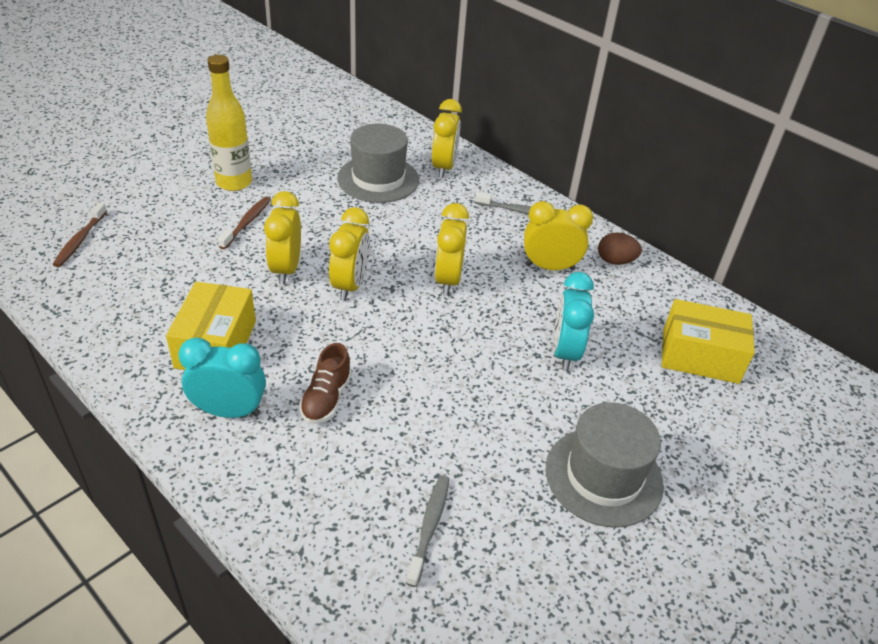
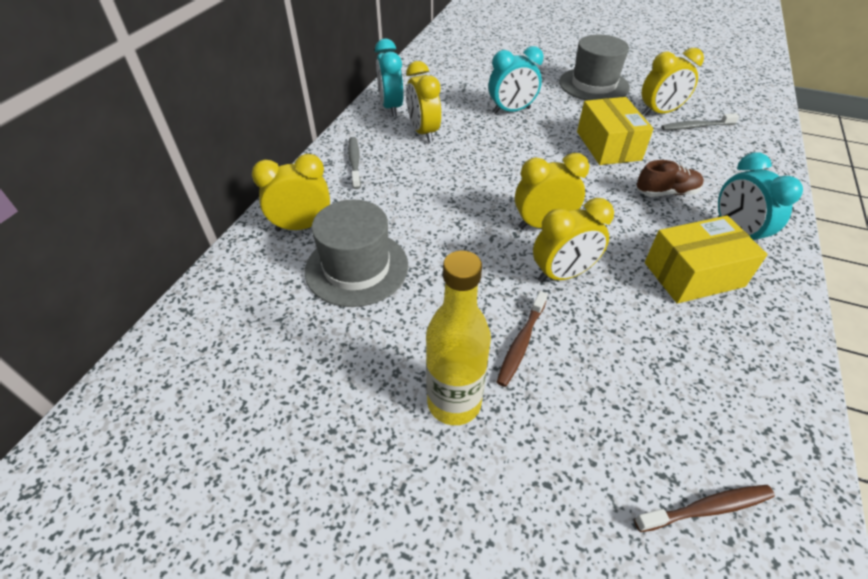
camera: 110 degrees left, 5 degrees up
(247, 222) = (521, 343): brown toothbrush -> brown toothbrush turned 60 degrees counterclockwise
(448, 280) = (484, 175): yellow clock -> yellow clock (659, 113)
(615, 261) = (391, 107): brown egg -> turquoise clock
(700, 356) = (465, 69): yellow box -> yellow box (608, 146)

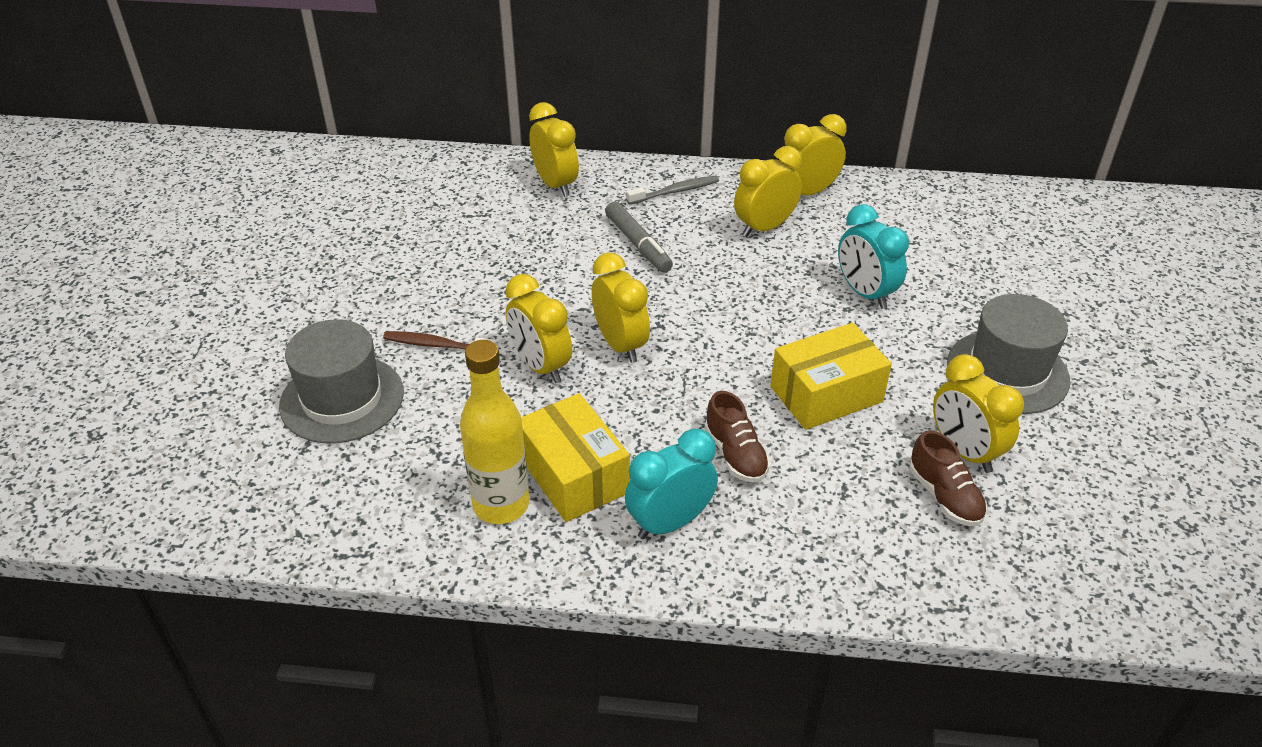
camera: 75 degrees right, 5 degrees down
(357, 268) = (508, 229): grey hat -> grey hat (342, 399)
(391, 107) = (807, 193): turquoise clock -> yellow clock
(416, 193) = (638, 244): none -> grey marker
(454, 402) = (364, 313): yellow bottle -> yellow bottle (501, 505)
(696, 127) = (944, 496): grey toothbrush -> brown shoe
(706, 508) = (278, 469): brown toothbrush -> none

